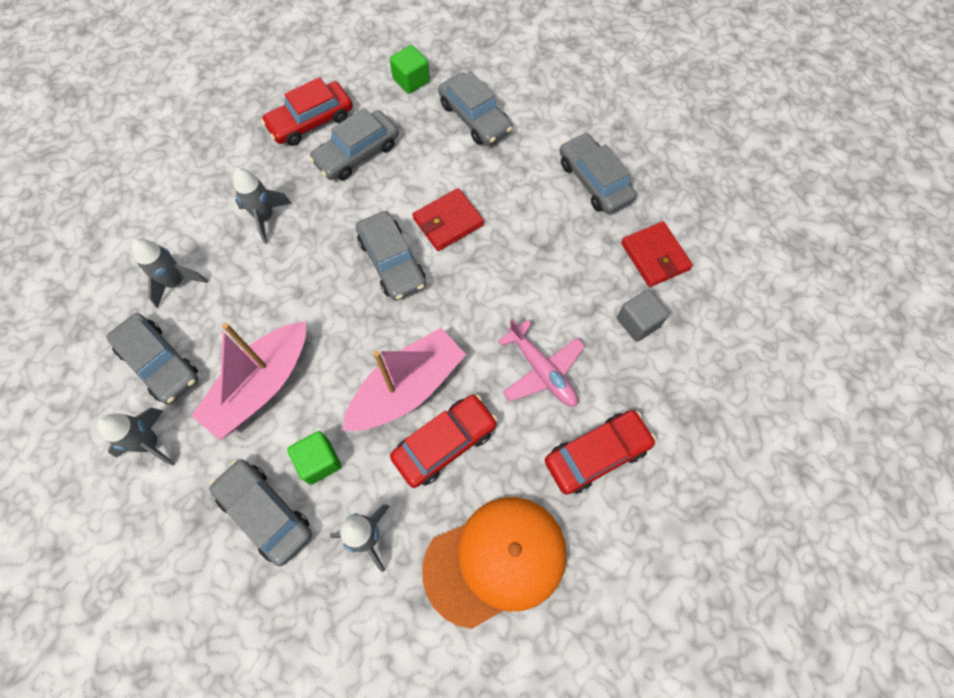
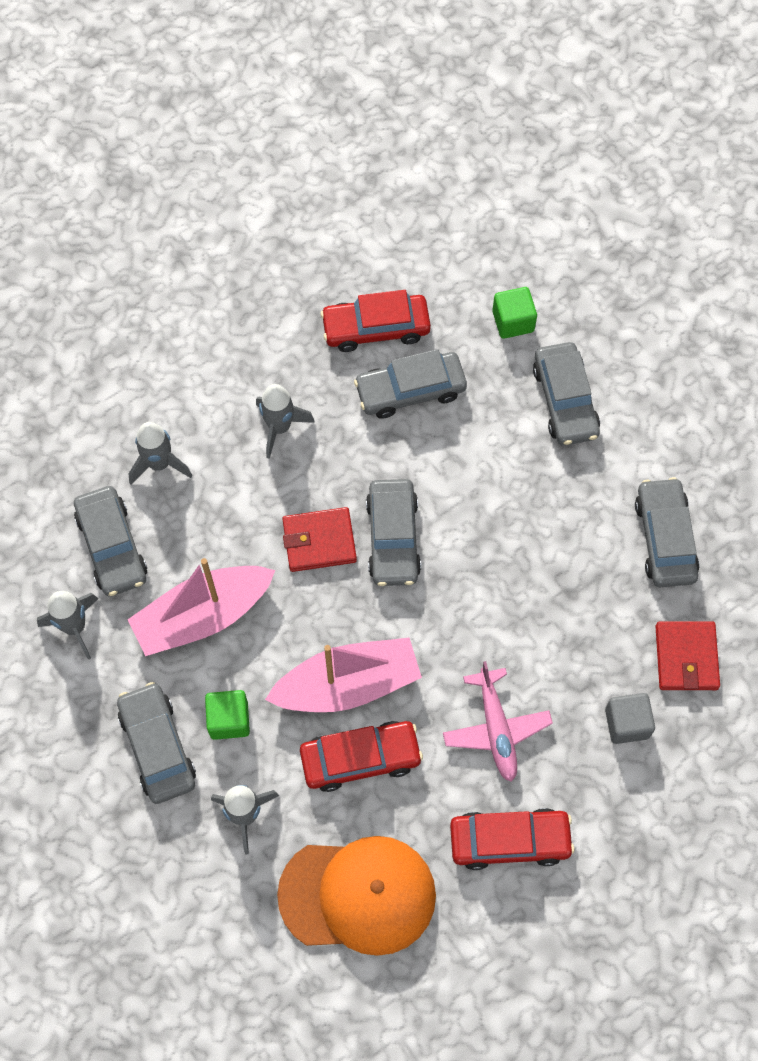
camera: 25 degrees right, 0 degrees up
(448, 222) = (474, 517): red wallet -> red wallet (319, 541)

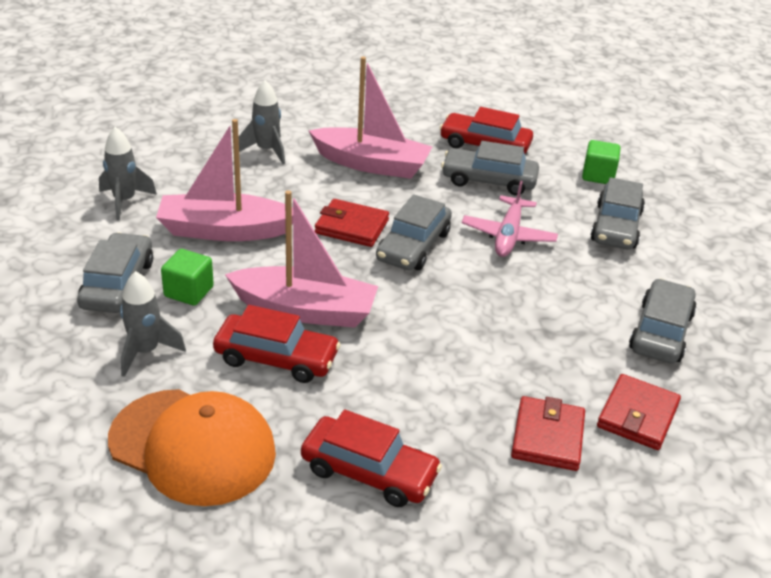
camera: 25 degrees right, 30 degrees down
(112, 546) = (193, 174): grey car -> none
(279, 427) = (371, 164): grey rocket -> pink boat
(496, 729) = (415, 389): pink plane -> pink plane (508, 235)
(627, 723) = (547, 437): grey cube -> red wallet

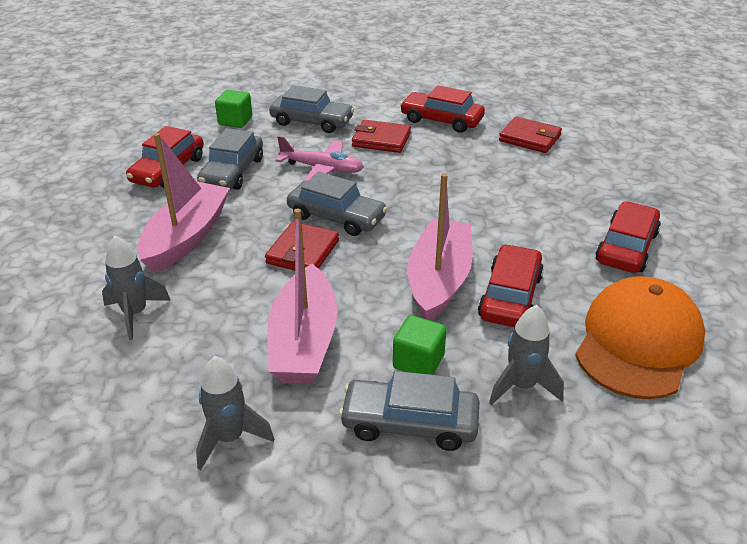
camera: 85 degrees left, 0 degrees up
(547, 437) = (562, 172): red wallet -> red wallet (381, 140)
(661, 332) = (441, 120): grey car -> red car

